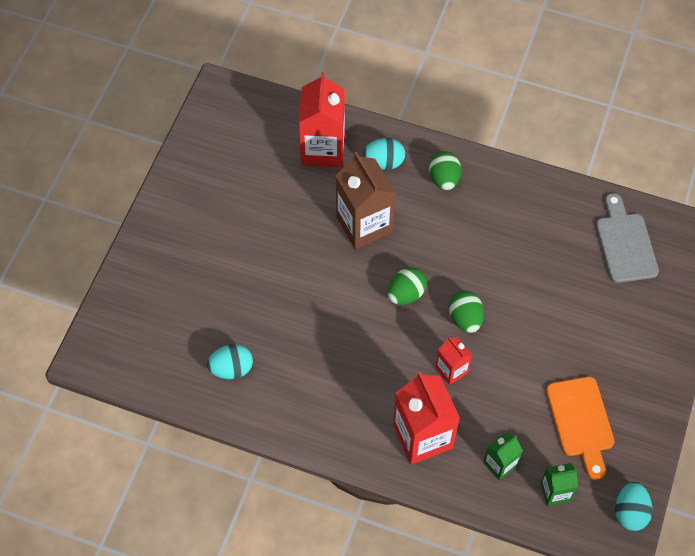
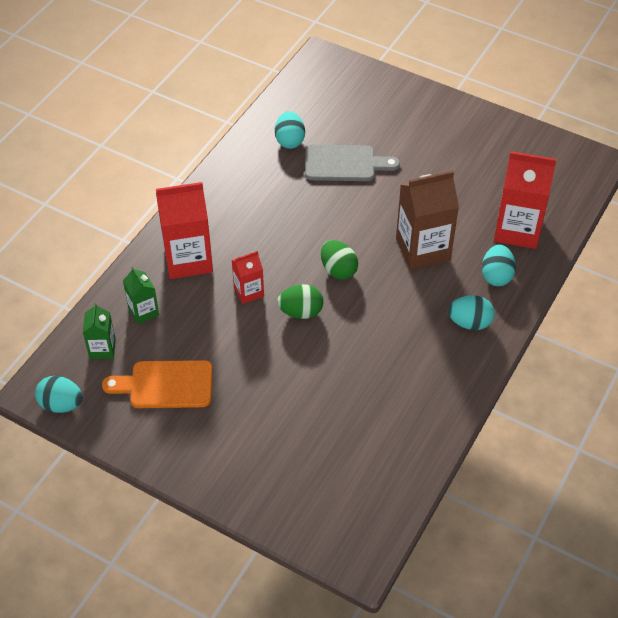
camera: 100 degrees right, 10 degrees down
(444, 179) = (469, 323): green egg -> turquoise egg
(625, 244) = (362, 474): grey cutting board -> grey cutting board (344, 164)

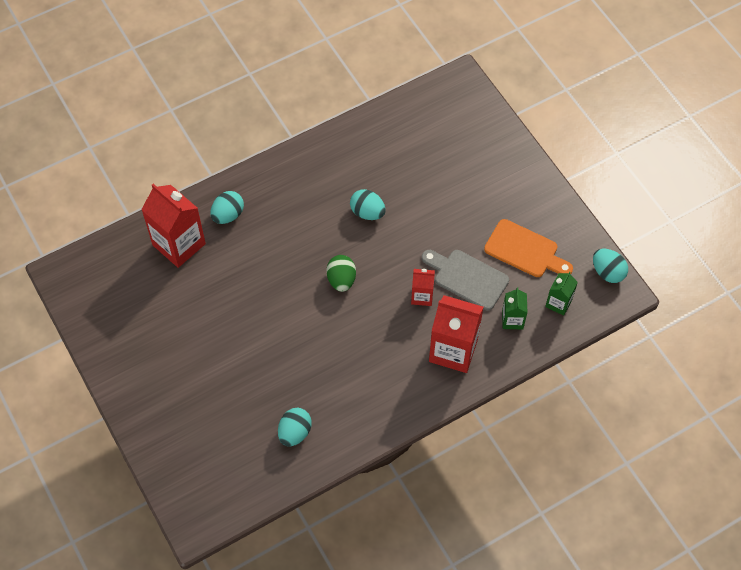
camera: 150 degrees left, 10 degrees up
(301, 312) = (393, 259): green egg -> none
(344, 164) = (265, 381): grey cutting board -> grey cutting board (467, 278)
(423, 249) = (264, 264): brown carton -> none
(469, 323) = (277, 189): turquoise egg -> turquoise egg (367, 212)

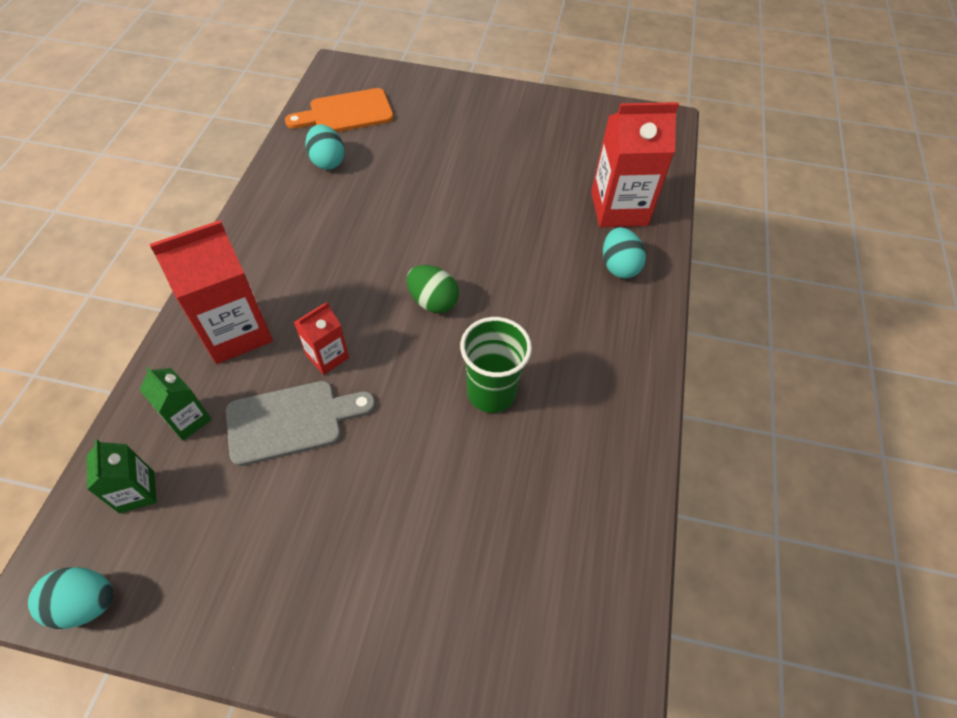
camera: 130 degrees right, 5 degrees down
(367, 212) = (491, 392): turquoise egg -> green cup
(525, 250) = (243, 524): orange cutting board -> orange cutting board (346, 113)

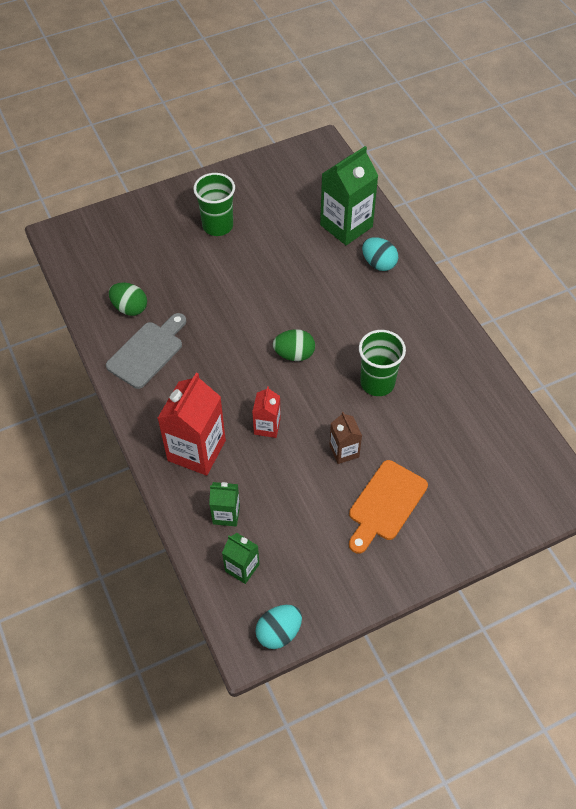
camera: 35 degrees left, 0 degrees up
(291, 421) = (285, 473): grey cutting board -> grey cutting board (147, 352)
(327, 161) = (130, 308): turquoise egg -> green egg
(346, 113) = (103, 265): orange cutting board -> orange cutting board (385, 504)
(377, 443) = (344, 451): none -> brown carton
(486, 137) = (217, 226): none -> green cup
(619, 209) = (346, 226): red carton -> green carton

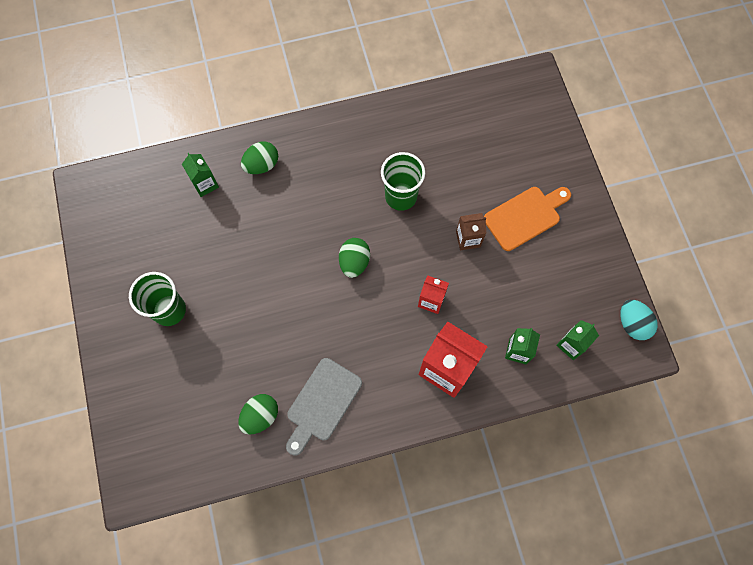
camera: 80 degrees left, 15 degrees up
(147, 352) = (322, 403): grey cutting board -> grey cutting board turned 105 degrees counterclockwise
(346, 226) = (205, 184): green carton -> green carton, size x0.53
(378, 263) = (262, 165): turquoise egg -> green egg
(385, 504) = (525, 216): orange cutting board -> orange cutting board turned 75 degrees counterclockwise

